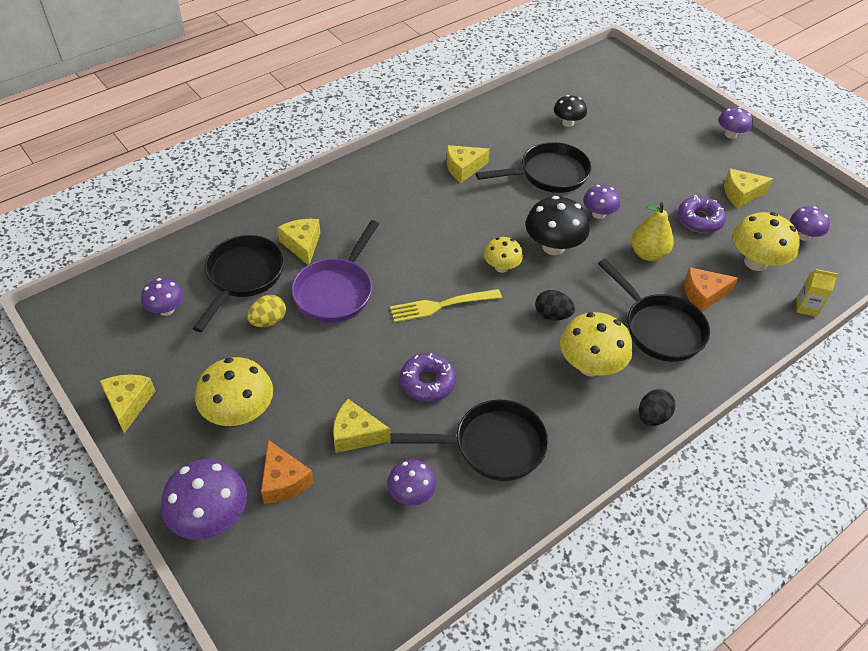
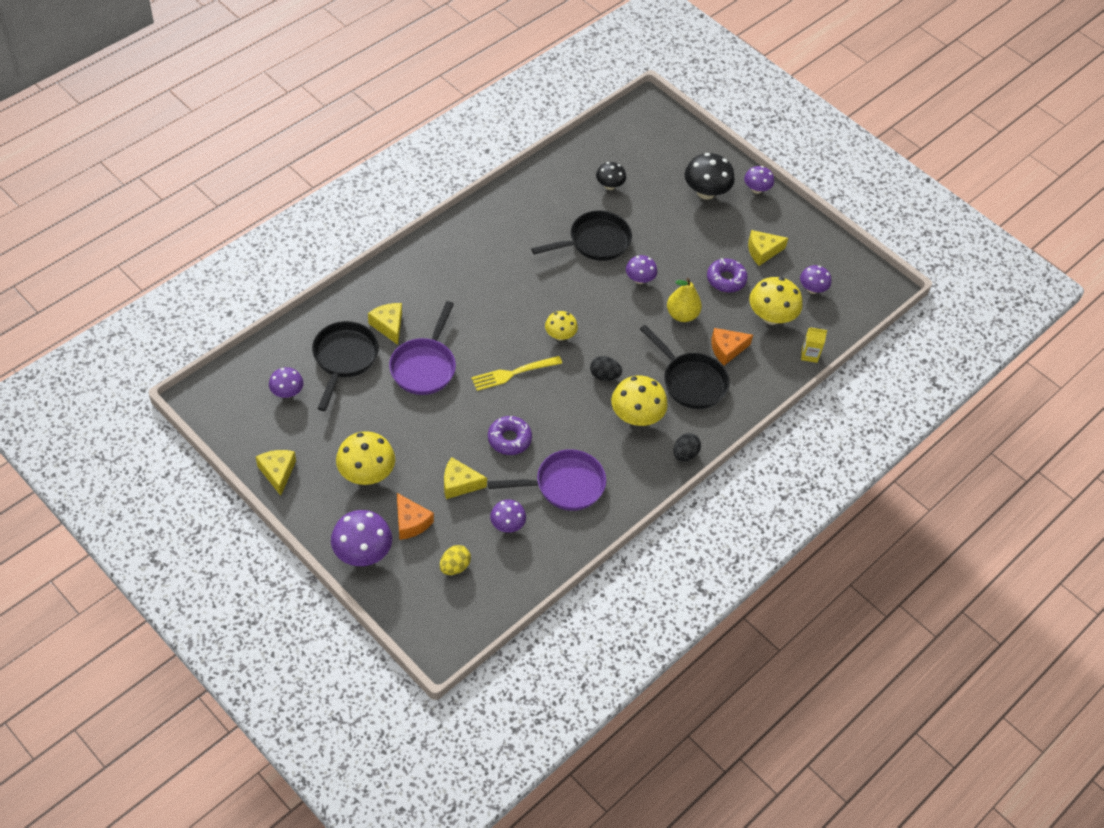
camera: 10 degrees left, 5 degrees up
(268, 321) = (373, 396): yellow egg -> yellow egg (454, 566)
(463, 168) = (519, 240): yellow cheese -> none
(492, 446) = (564, 485): black pan -> purple pan
(553, 246) = (602, 313): black mushroom -> black mushroom (705, 192)

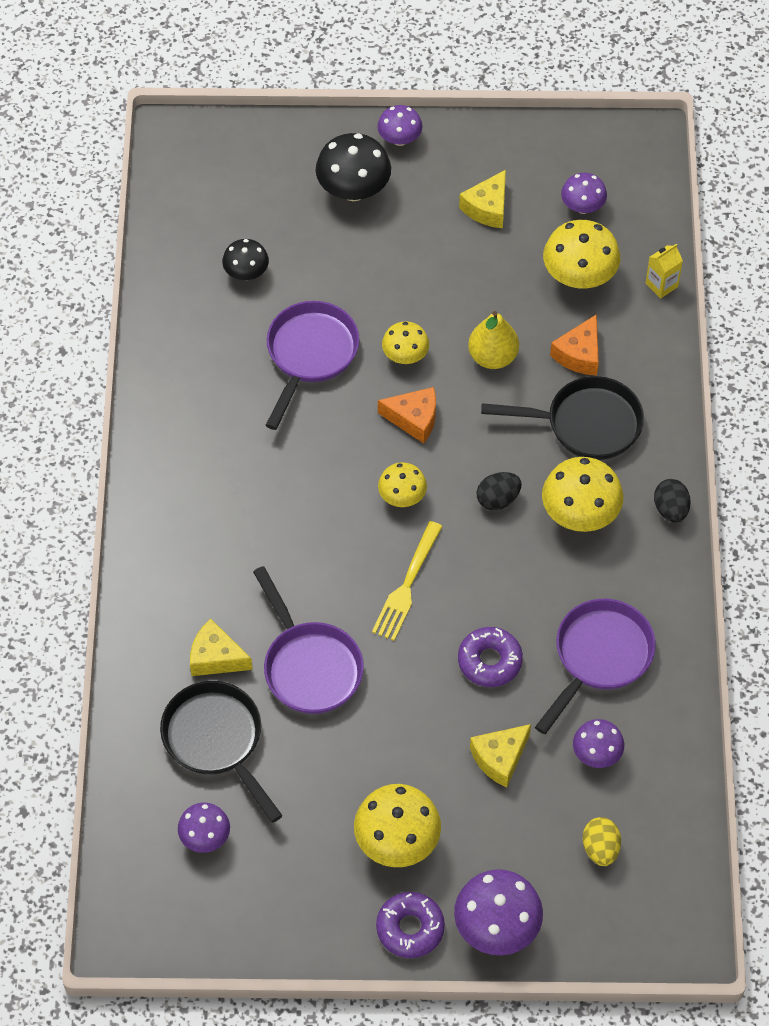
camera: 40 degrees left, 5 degrees up
(277, 472) = (307, 932): yellow cheese -> none
(411, 522) = (503, 847): orange cheese -> orange cheese (414, 419)
(594, 242) = (310, 355): black pan -> purple pan
(639, 279) = (405, 356): purple mushroom -> yellow mushroom
(726, 279) = (489, 275): purple donut -> purple donut (410, 928)

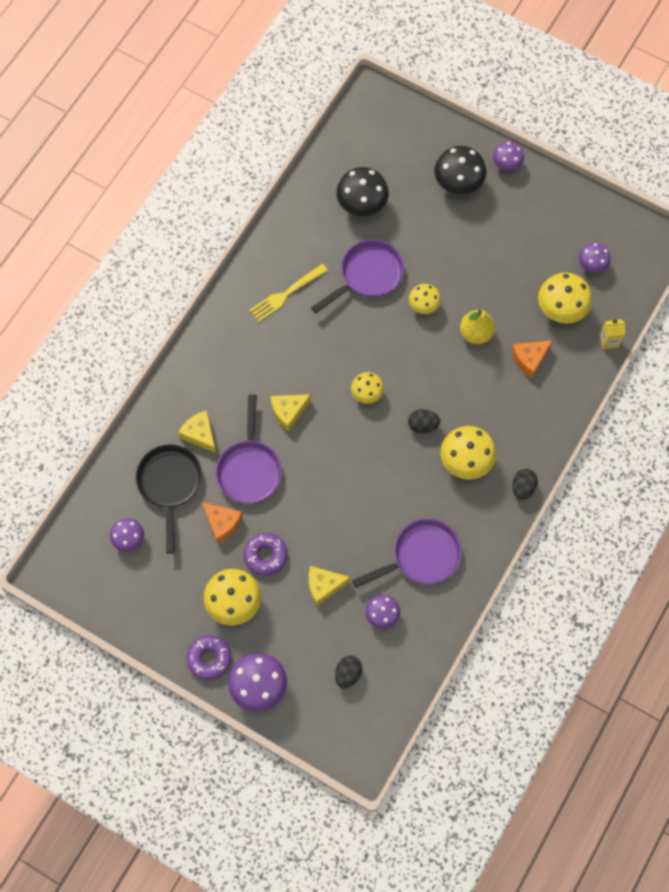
camera: 30 degrees right, 10 degrees up
(246, 273) = (362, 204): black mushroom -> black mushroom, size x1.65
(407, 585) = (336, 450): yellow fork -> yellow fork (286, 294)
(414, 419) = (404, 348): orange cheese -> orange cheese (222, 523)
(487, 208) = (532, 236): yellow cheese -> yellow cheese (288, 412)
(489, 661) = (355, 523): purple donut -> purple donut (265, 556)
(586, 424) = (505, 406): black pan -> none
(600, 848) = (348, 674): yellow egg -> black egg

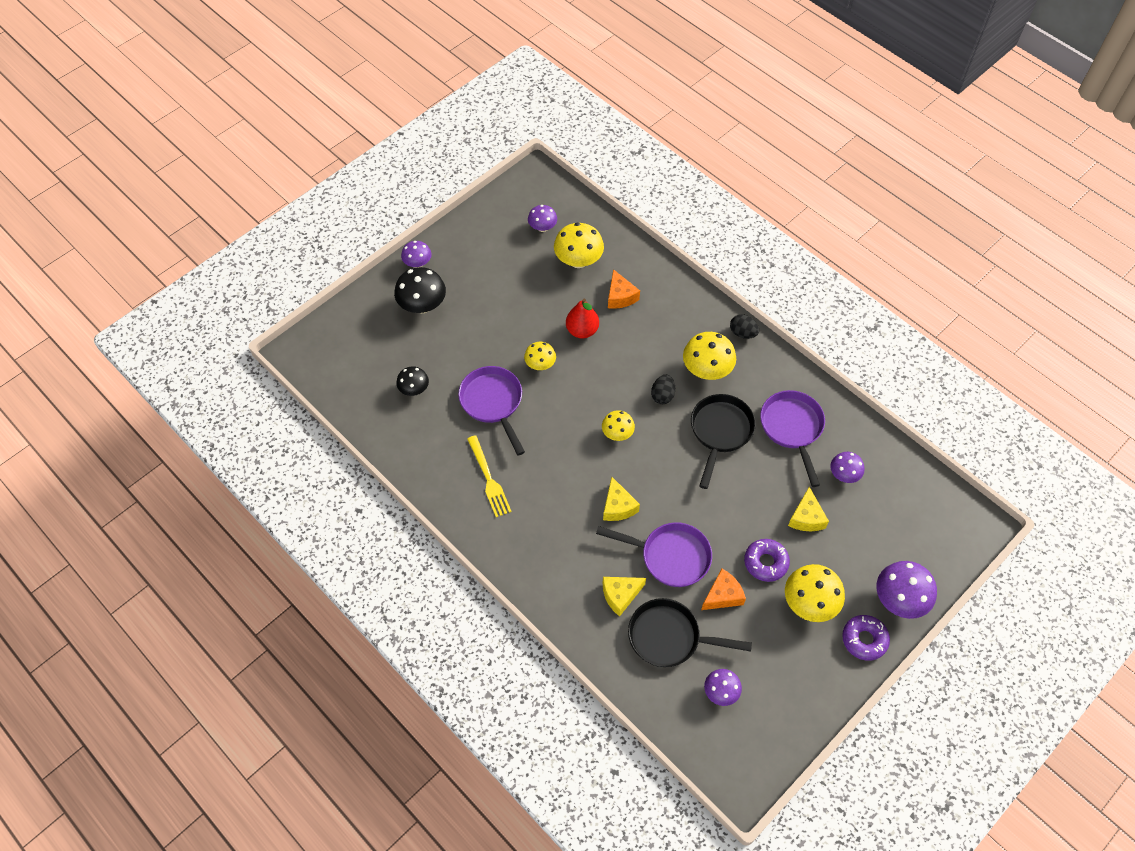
camera: 75 degrees left, 10 degrees down
(348, 674) = (897, 517): black egg -> none
(362, 204) = (414, 389): black mushroom -> black mushroom, size x0.61
(396, 488) = (720, 432): none -> black pan
(476, 333) = (582, 330): yellow pear -> red pear
(609, 341) = (620, 235): yellow carton -> none

